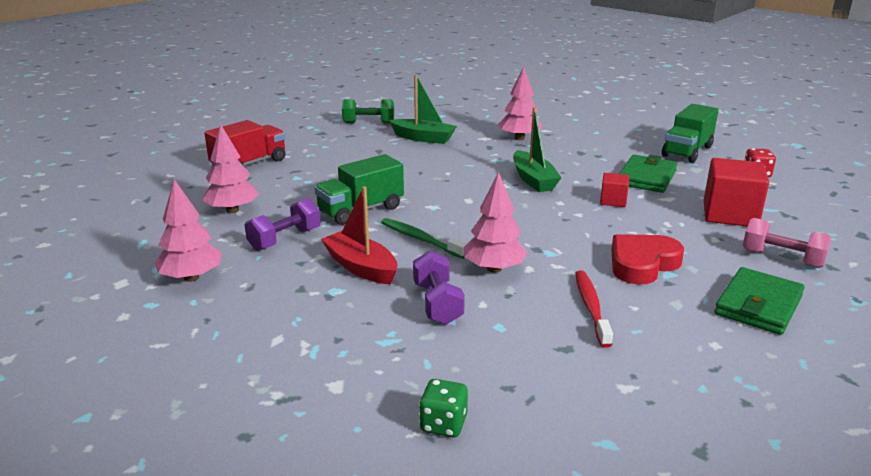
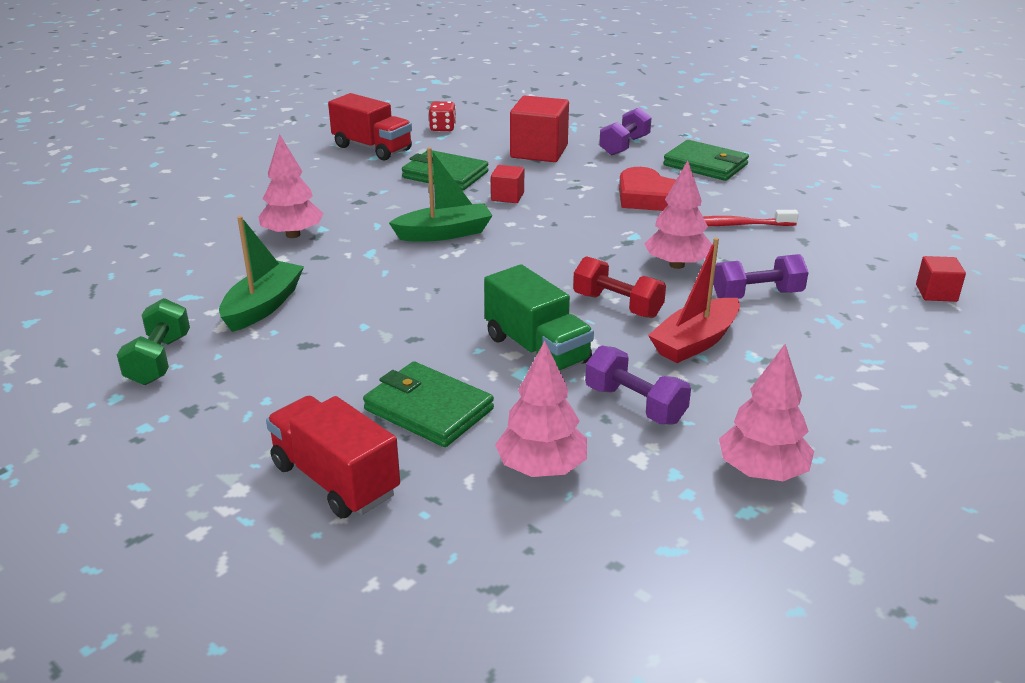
camera: 90 degrees left, 5 degrees up
(302, 181) = (428, 409): none -> green wallet
(420, 239) = (617, 305): green toothbrush -> red dumbbell
(443, 424) = (936, 293): green dice -> red cube
(687, 151) = (372, 148): green truck -> red truck
(782, 258) = (624, 146): pink dumbbell -> purple dumbbell

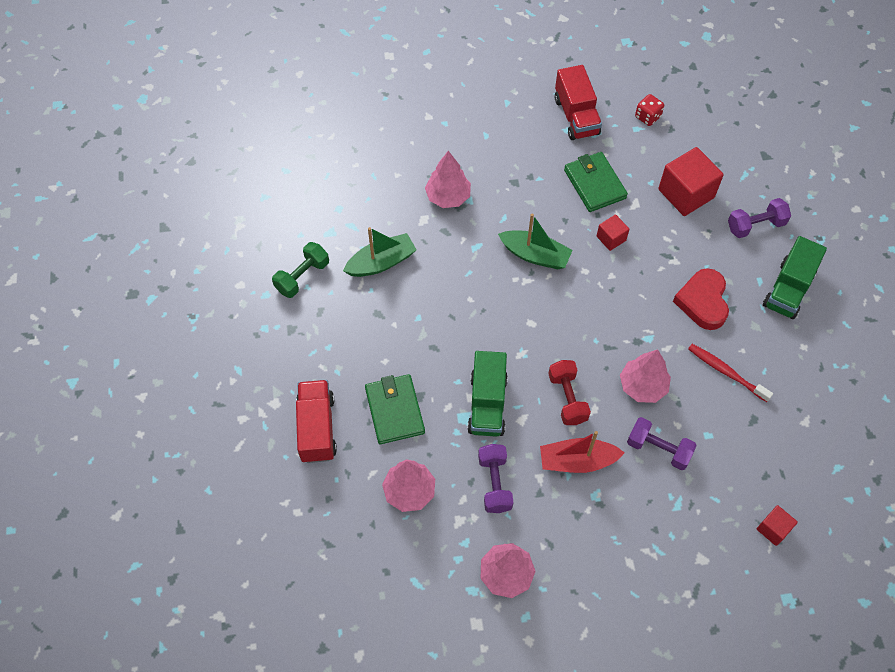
camera: 40 degrees right, 30 degrees up
(705, 165) = (788, 289): green wallet -> green truck

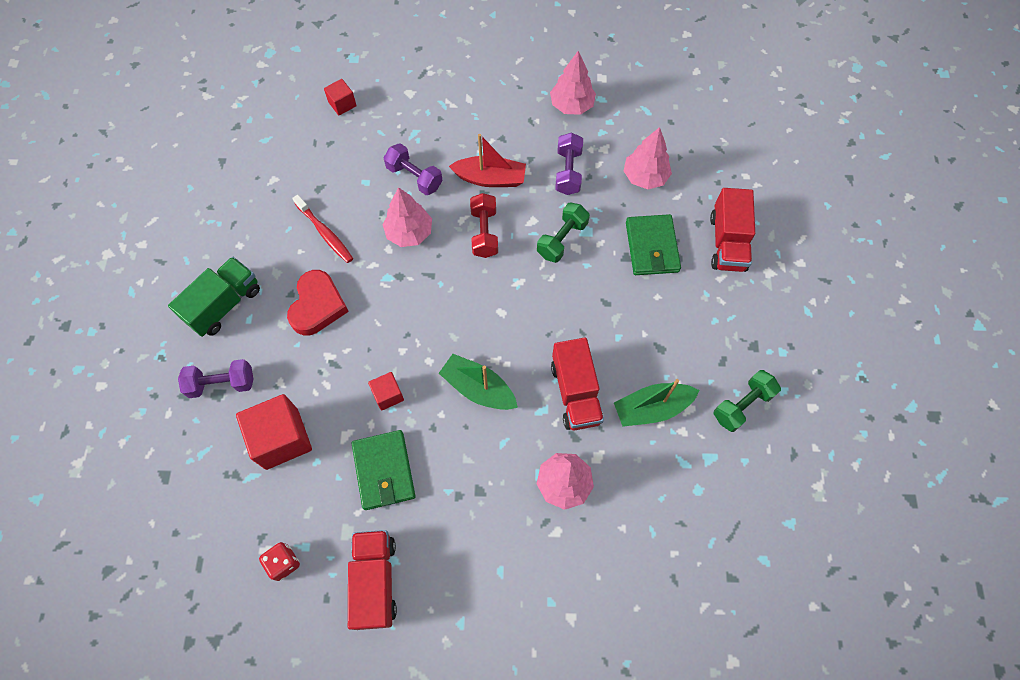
camera: 170 degrees left, 5 degrees up
(450, 264) = (575, 393): none -> red truck
(487, 404) = (562, 239): green truck -> green dumbbell

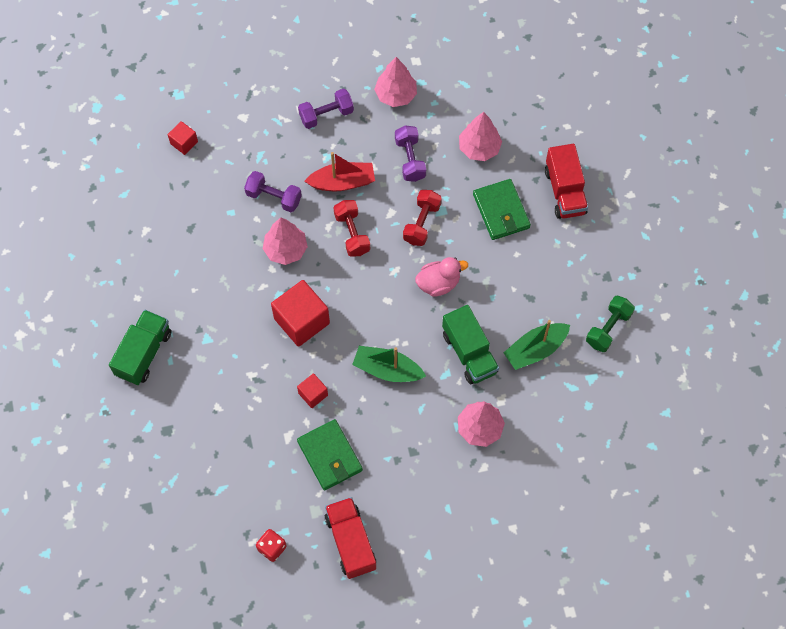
camera: 15 degrees left, 0 degrees up
(222, 383) = (167, 421): purple dumbbell -> purple dumbbell (326, 115)
(282, 438) = (235, 452): red cube -> red cube (302, 321)
(317, 306) = (226, 334): red heart -> none
(325, 233) = (210, 268): red toothbrush -> none
(562, 239) = (421, 223): green dumbbell -> red dumbbell
(562, 307) = (438, 283): none -> pink duck
(575, 393) = (469, 353): red truck -> green truck

